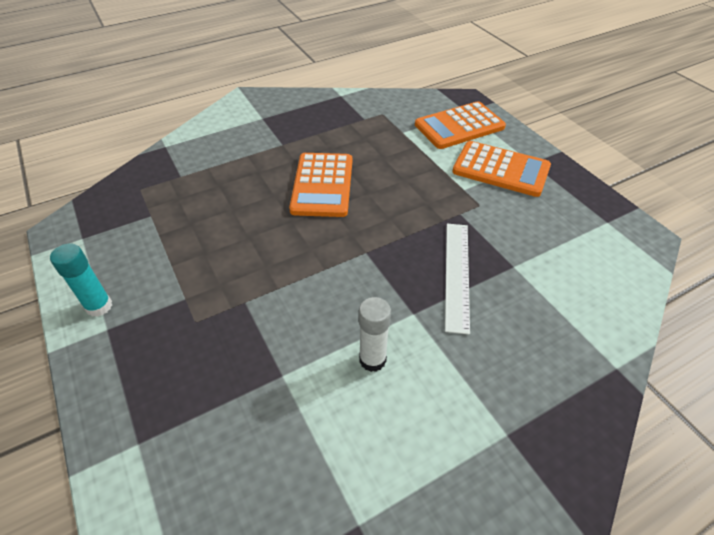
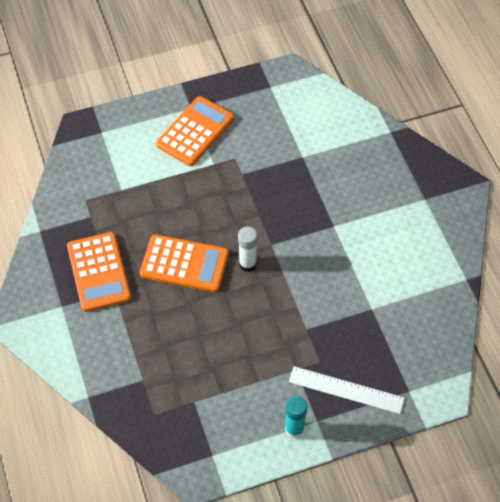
camera: 80 degrees left, 10 degrees up
(372, 359) = (367, 256): white glue stick -> white glue stick (247, 264)
(457, 274) = (304, 192): white ruler -> white ruler (346, 390)
(459, 126) = (125, 144): orange calculator -> orange calculator (99, 272)

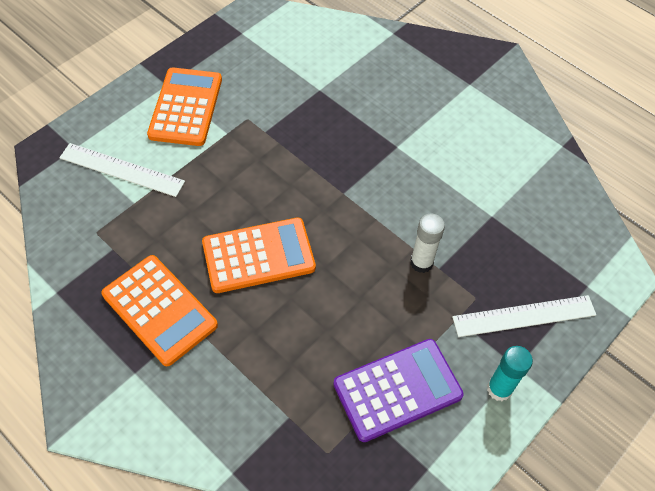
camera: 30 degrees left, 0 degrees up
(125, 162) = (122, 170): none -> white ruler
(224, 396) = (397, 390): none -> purple calculator
(247, 264) = (330, 225): white glue stick -> white glue stick (421, 263)

